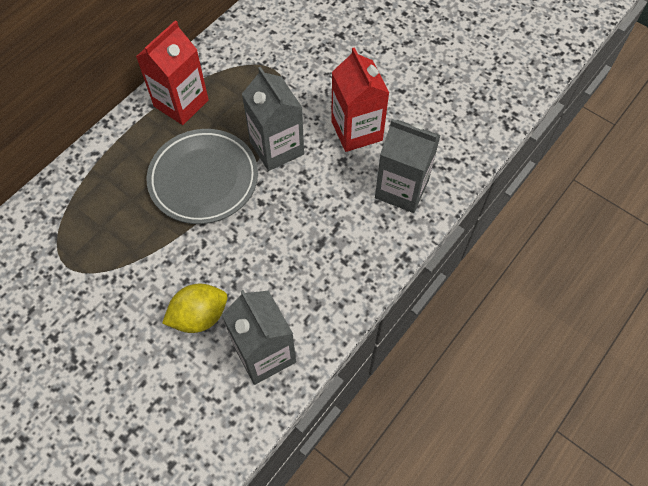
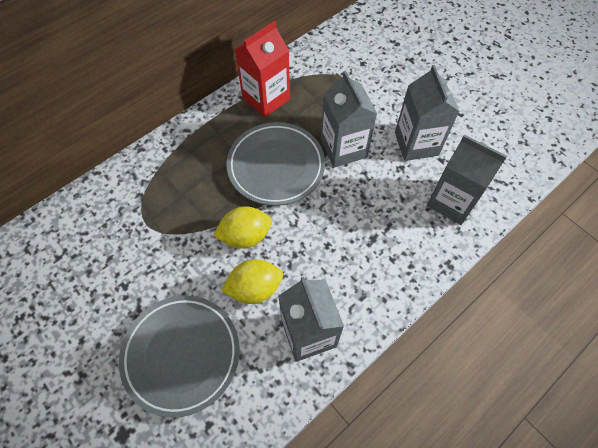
camera: 10 degrees right, 0 degrees up
(130, 399) = (181, 355): none -> grey plate
(181, 261) = (245, 236): none -> yellow lemon
(356, 131) = (416, 143): red carton -> grey carton

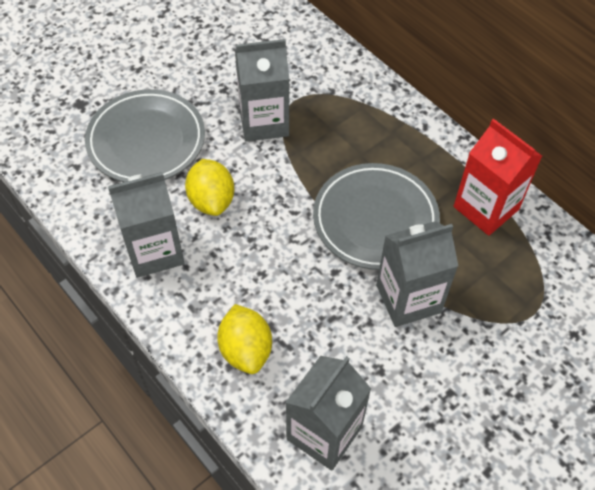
camera: 90 degrees right, 5 degrees down
(245, 236) = (277, 190): yellow lemon -> yellow lemon (246, 350)
(416, 143) = (423, 396): grey carton -> grey carton (264, 122)

